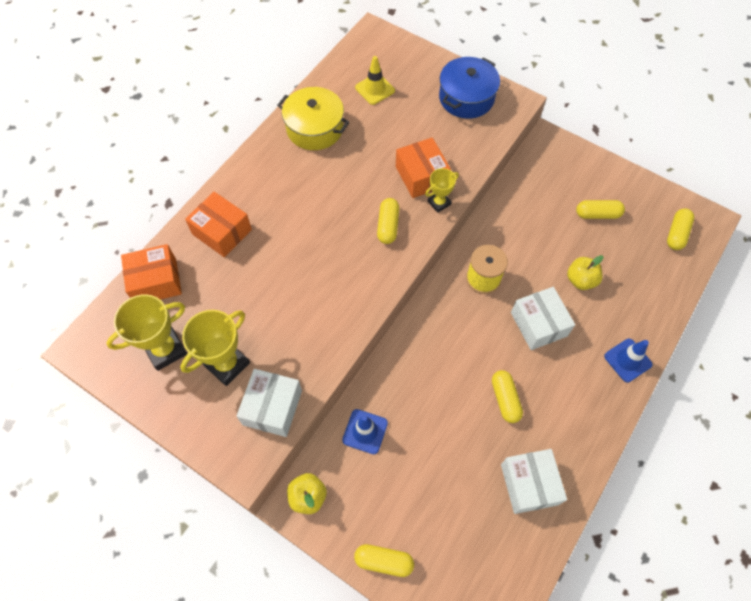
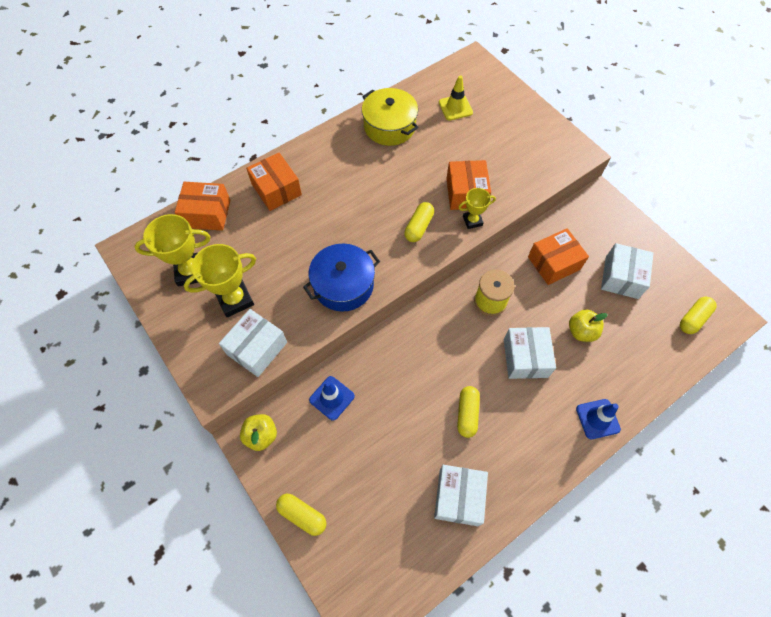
camera: 20 degrees right, 0 degrees up
(466, 98) = (535, 137): blue pot -> blue pot (343, 285)
(529, 220) = (554, 263): none -> orange box
(597, 214) = (621, 277): yellow capsule -> white box

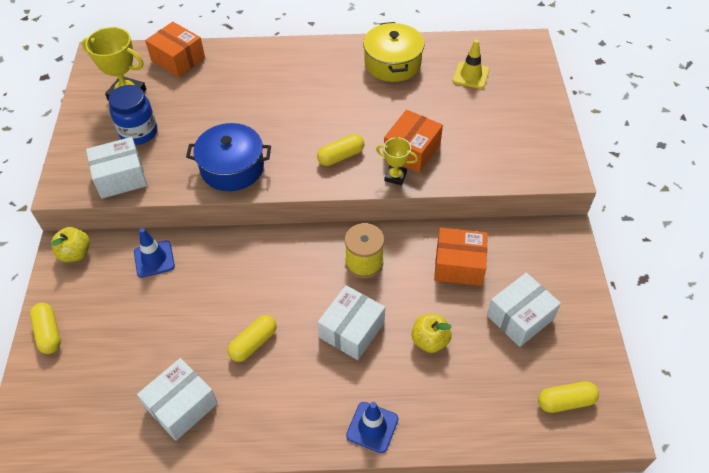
camera: 35 degrees right, 10 degrees down
(235, 299) = (139, 132): yellow trophy -> blue jar
(276, 189) = (248, 67): orange box -> none

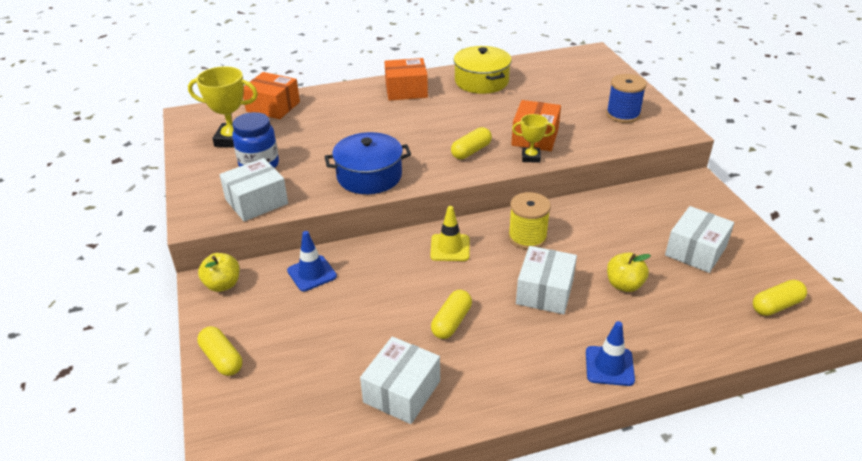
camera: 15 degrees left, 15 degrees down
(459, 265) = (617, 223): orange box -> orange box (406, 90)
(470, 75) = (556, 80): yellow traffic cone -> yellow traffic cone (450, 248)
(516, 138) = (623, 114): none -> blue spool

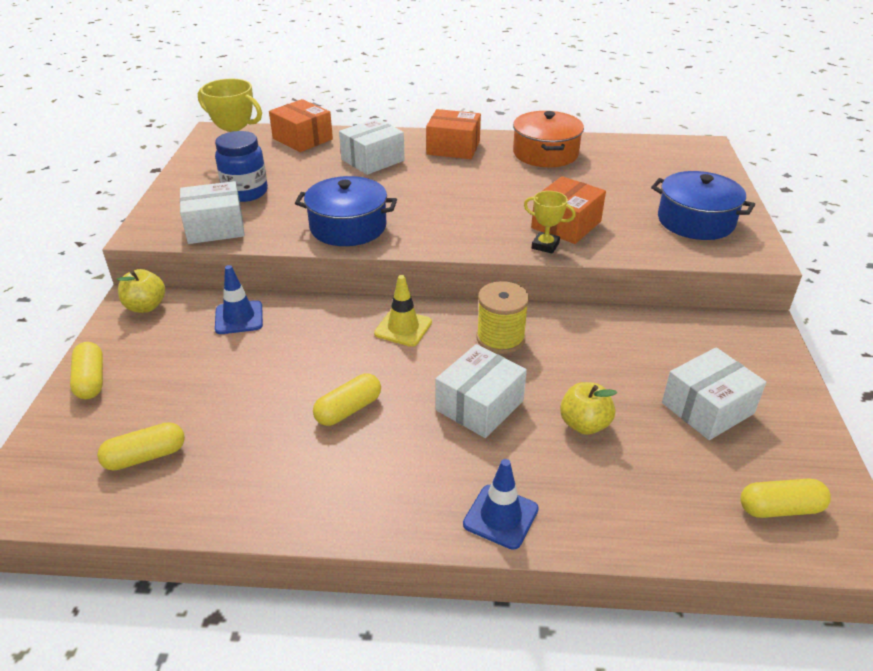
camera: 20 degrees right, 0 degrees up
(402, 391) = (241, 470): white box -> white box (373, 160)
(471, 151) = (479, 224): yellow capsule -> yellow capsule (145, 456)
(481, 81) = (545, 153): yellow pot -> orange pot
(623, 114) = (695, 221): blue spool -> blue pot

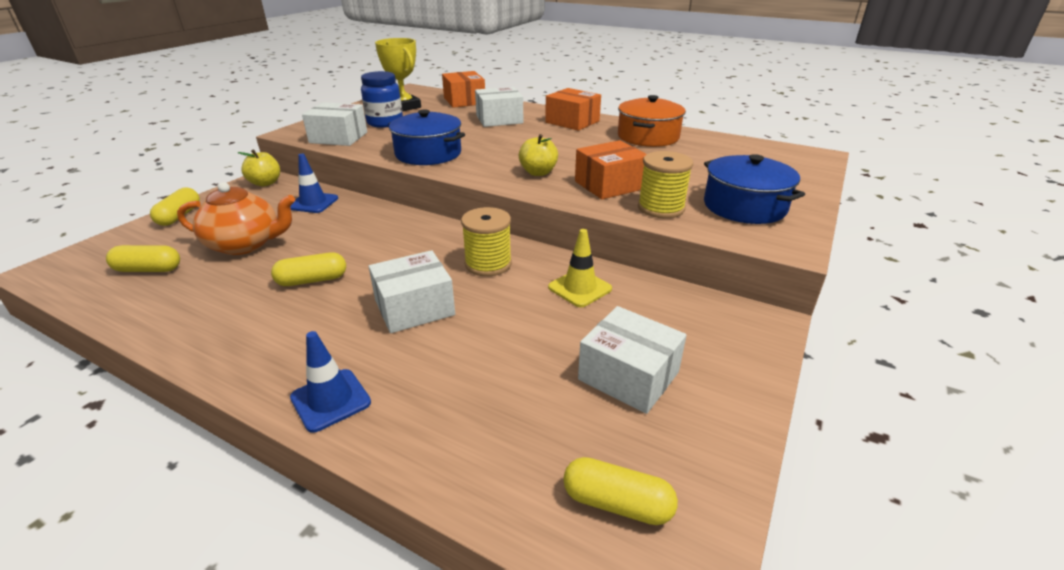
camera: 25 degrees right, 5 degrees down
(223, 392) = (245, 244): none -> orange teapot
(403, 328) = (419, 237): yellow traffic cone -> yellow traffic cone (579, 288)
(545, 245) = (572, 195): yellow trophy -> none
(584, 424) = (489, 350): yellow apple -> yellow apple (538, 172)
(632, 241) = (661, 208): none -> yellow spool
(707, 408) = (628, 375): white box -> white box turned 45 degrees clockwise

